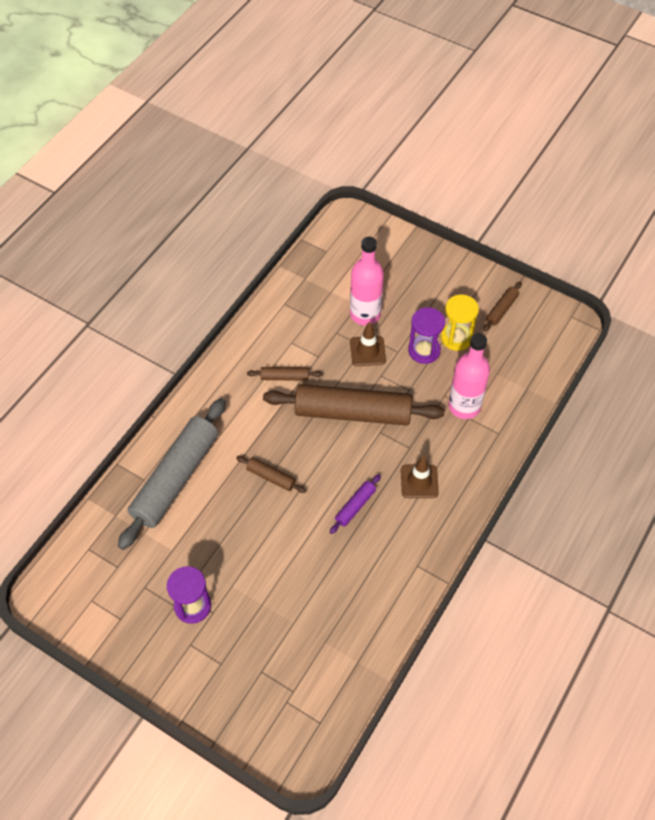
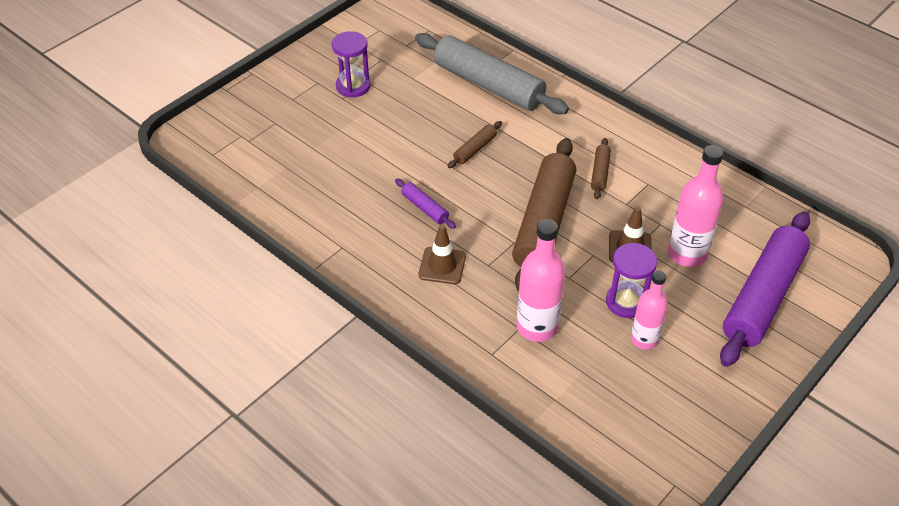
camera: 100 degrees right, 10 degrees down
(397, 268) = (763, 297): none -> purple rolling pin
(456, 338) = (644, 339): yellow hourglass -> pink bottle
(502, 309) = (690, 400): brown rolling pin -> none

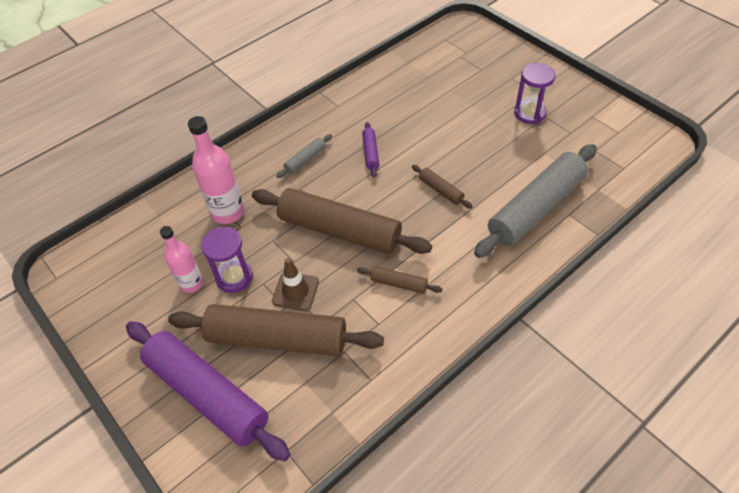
camera: 100 degrees right, 5 degrees up
(425, 208) = (371, 153): purple rolling pin -> purple rolling pin turned 60 degrees counterclockwise
(442, 266) = (305, 160): brown traffic cone -> grey rolling pin
(687, 254) = (277, 338): pink bottle -> brown rolling pin

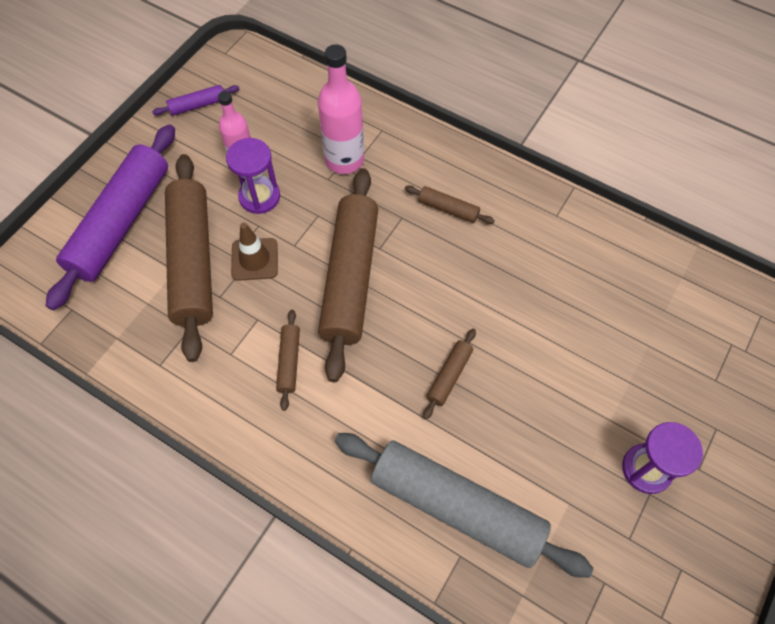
camera: 70 degrees right, 10 degrees up
(305, 160) = (448, 209): grey rolling pin -> brown rolling pin
(371, 153) = (485, 277): purple rolling pin -> purple rolling pin (198, 105)

